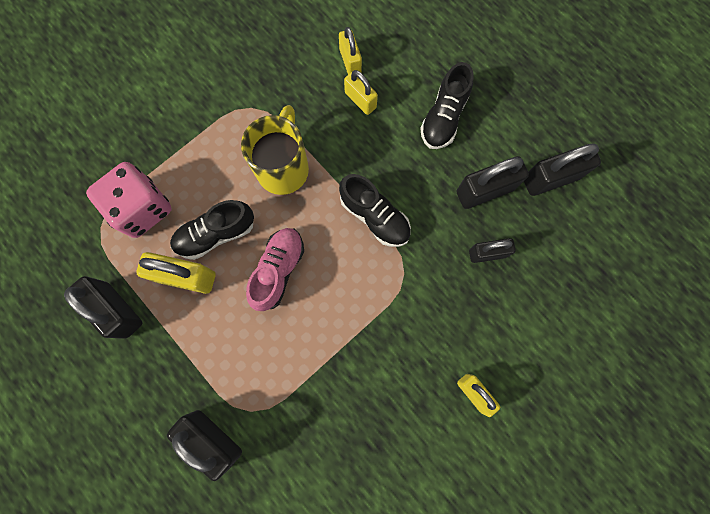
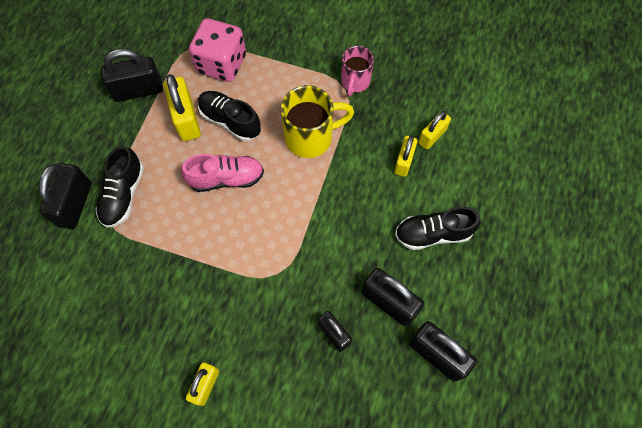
camera: 60 degrees right, 10 degrees down
(117, 310) = (138, 90): black padlock -> black padlock turned 60 degrees clockwise
(249, 94) = (355, 82): none -> pink mug
(374, 216) = (311, 225): black shoe -> black shoe (123, 195)

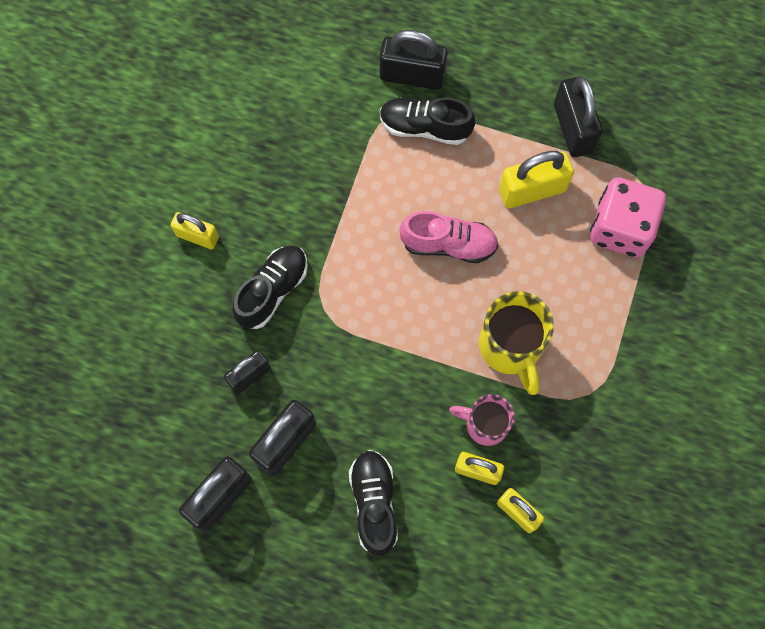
camera: 90 degrees right, 5 degrees up
(226, 178) = (448, 244): pink shoe -> pink shoe turned 75 degrees counterclockwise
(230, 121) = (532, 244): black shoe -> black shoe (272, 291)
(355, 82) = (602, 408): pink mug -> pink mug (485, 424)

